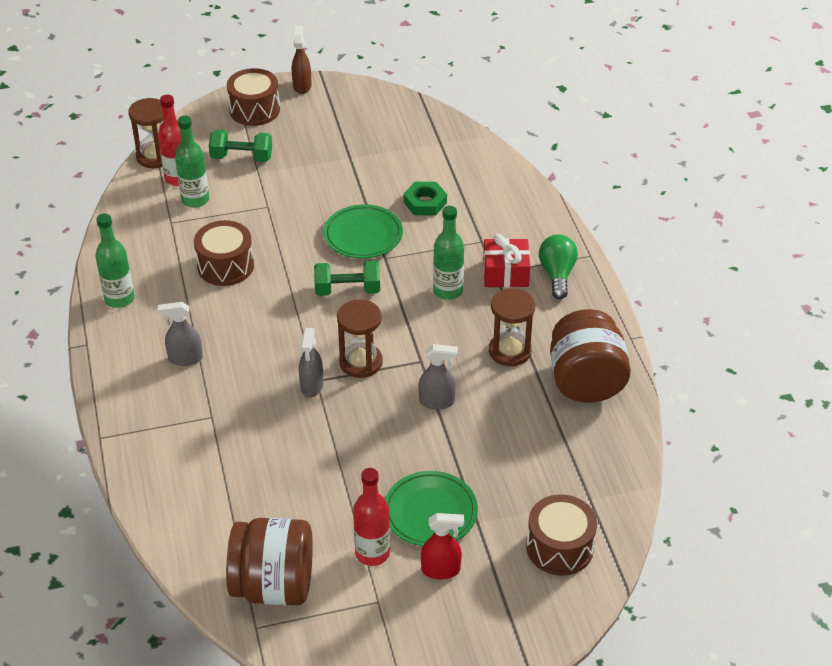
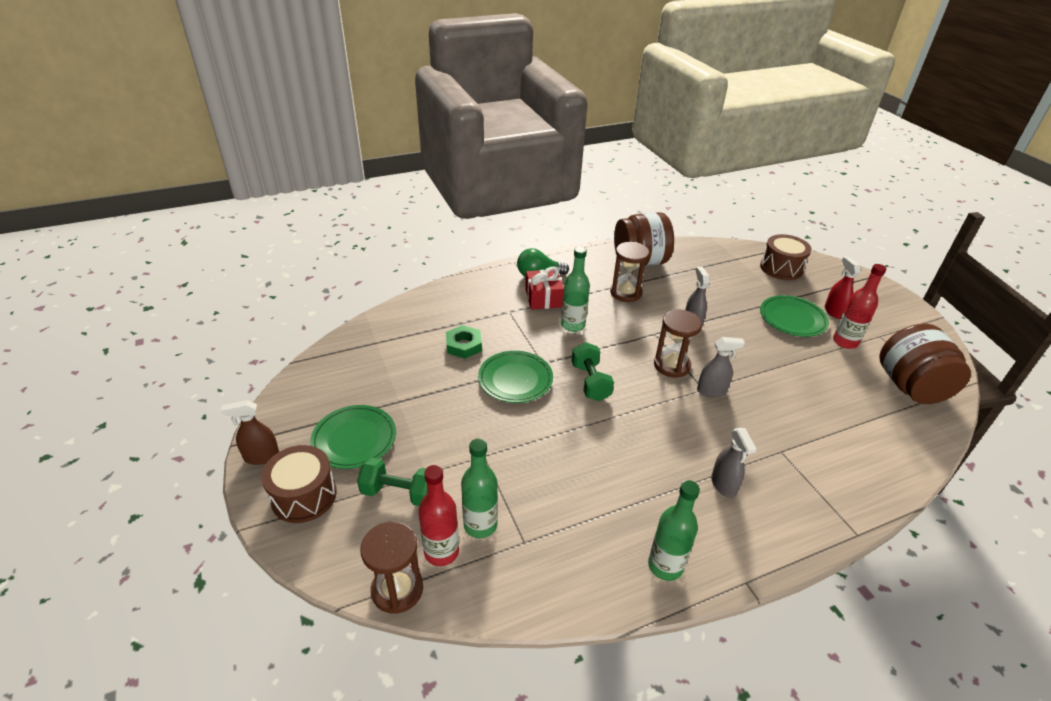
camera: 100 degrees left, 5 degrees down
(225, 266) = (584, 476): brown drum -> none
(241, 157) = (399, 493): green dumbbell -> green dumbbell turned 75 degrees counterclockwise
(308, 133) = (354, 439): none -> green plate

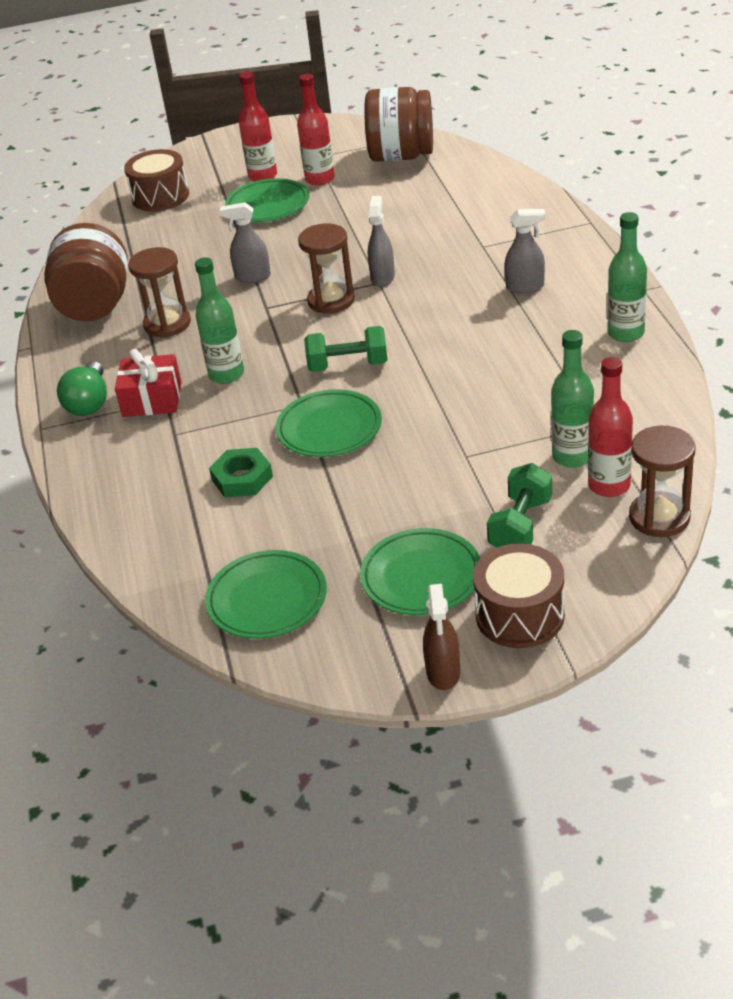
camera: 75 degrees left, 0 degrees up
(349, 369) = (267, 599): none -> green plate
(834, 311) = (263, 176): red spray bottle -> red bottle

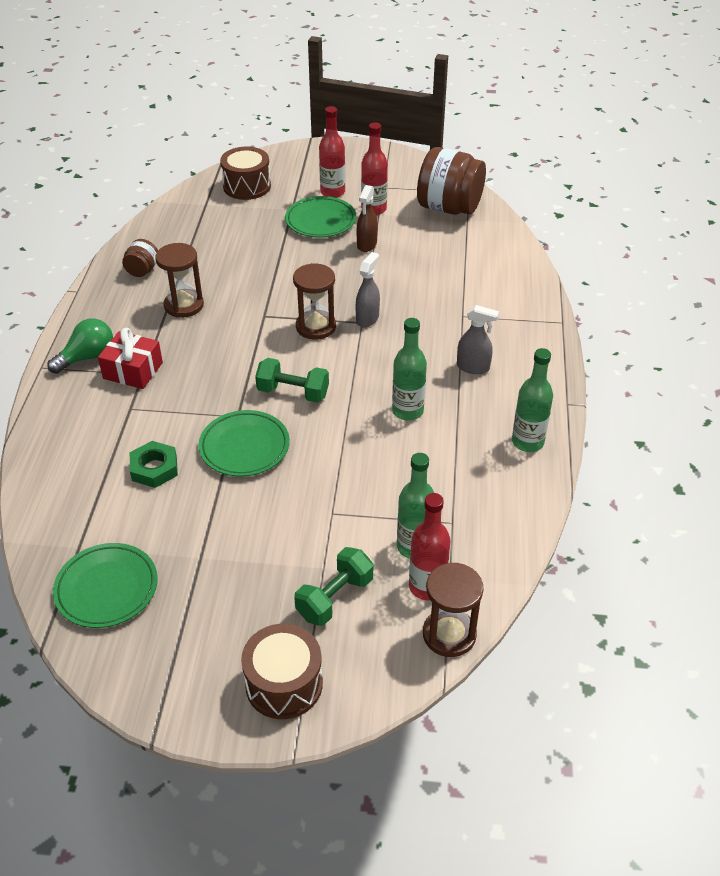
camera: 15 degrees right, 5 degrees up
(89, 403) = (87, 357): green light bulb -> green light bulb turned 150 degrees counterclockwise
(95, 306) = (142, 270): brown jar -> brown jar, size x0.47
(226, 374) = (199, 368): green bottle -> green bottle (407, 411)
(252, 277) = (270, 283): grey spray bottle -> none
(421, 577) = (231, 615): green plate -> none
(443, 672) = (194, 714): brown spray bottle -> brown spray bottle (367, 244)

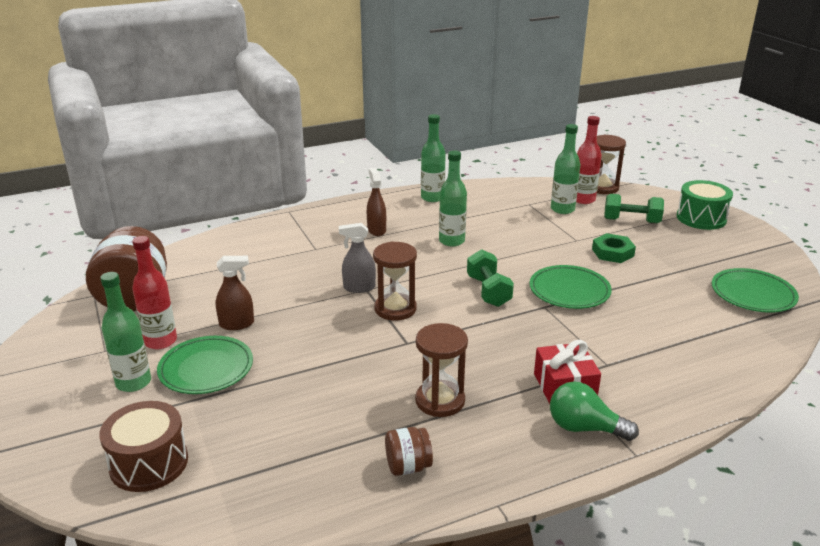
camera: 120 degrees left, 15 degrees down
(154, 468) = (643, 321): green nut -> green nut (612, 252)
(284, 684) = (701, 218): brown drum -> green drum
(332, 192) = (133, 382): red bottle -> green bottle
(473, 367) = (376, 230): grey spray bottle -> brown spray bottle

